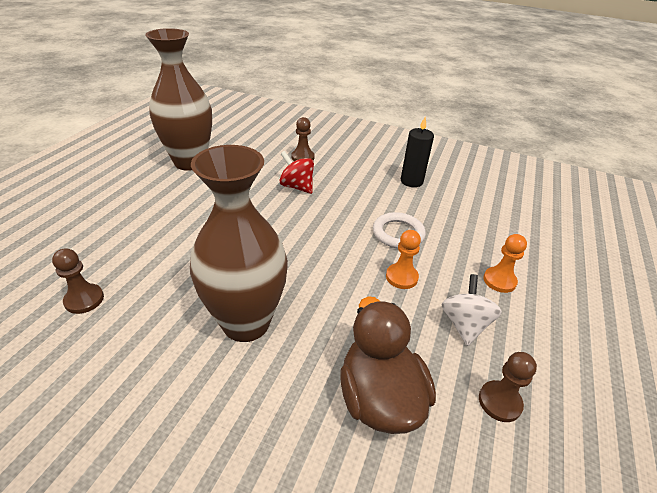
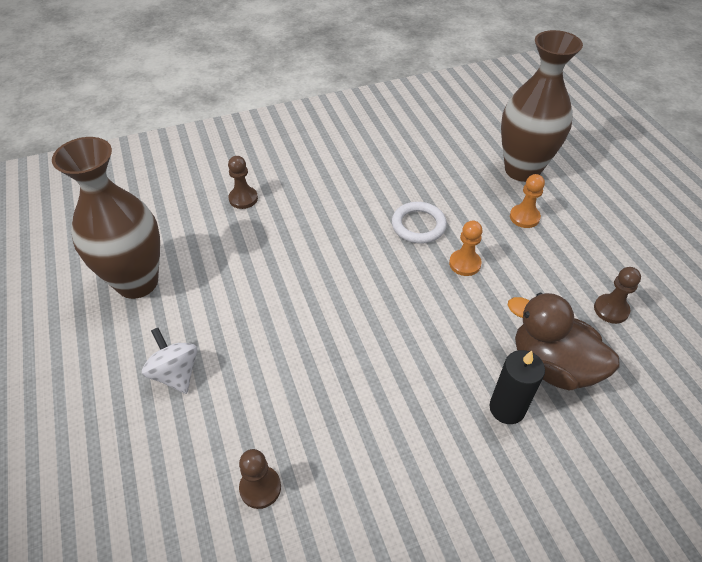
camera: 40 degrees left, 10 degrees up
(246, 323) = (411, 390): brown vase -> brown vase (522, 170)
(297, 187) = (282, 236): red spinning top -> none
(411, 181) = (368, 163): black candle -> black candle (507, 408)
(464, 324) = (540, 270): white spinning top -> white spinning top (175, 373)

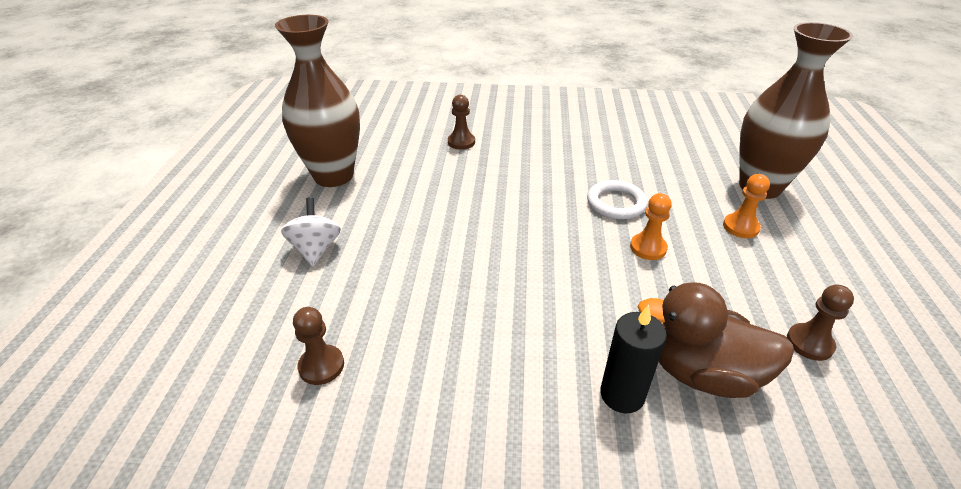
camera: 25 degrees right, 10 degrees down
(552, 365) = (702, 373): brown duck -> brown duck turned 45 degrees counterclockwise

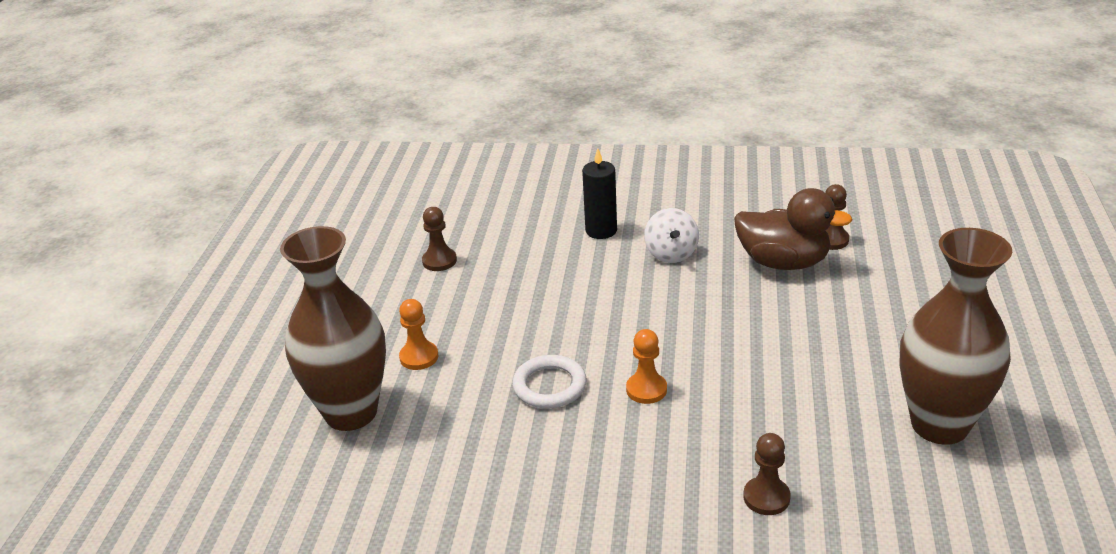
camera: 175 degrees left, 5 degrees down
(316, 249) = (896, 325): white spinning top -> white spinning top (671, 254)
(648, 248) = (535, 333): orange pawn -> orange pawn (646, 389)
(702, 373) = (536, 242): brown duck -> brown duck (783, 262)

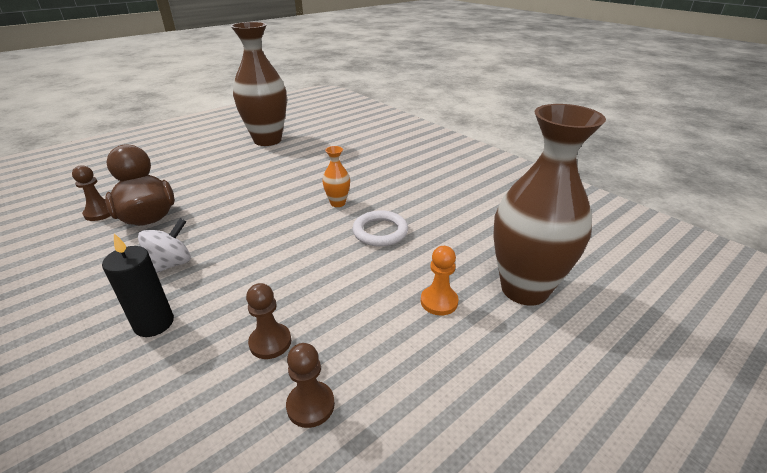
camera: 140 degrees left, 0 degrees up
(646, 389) = (338, 203): orange pawn -> orange vase
(766, 497) = (362, 153): brown pawn -> brown pawn (270, 342)

